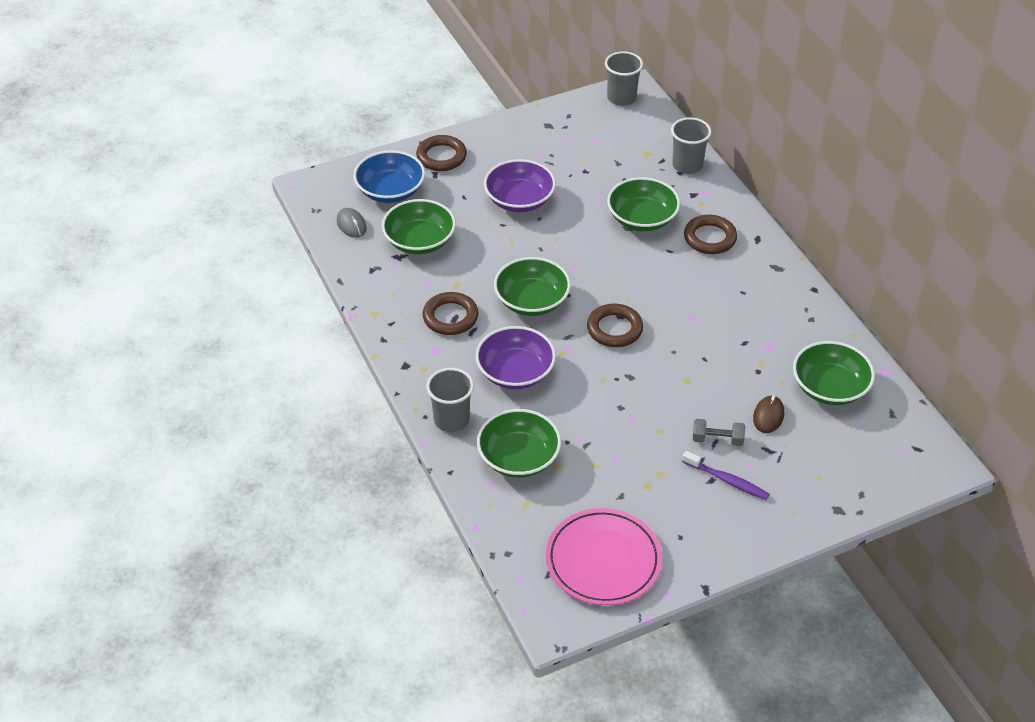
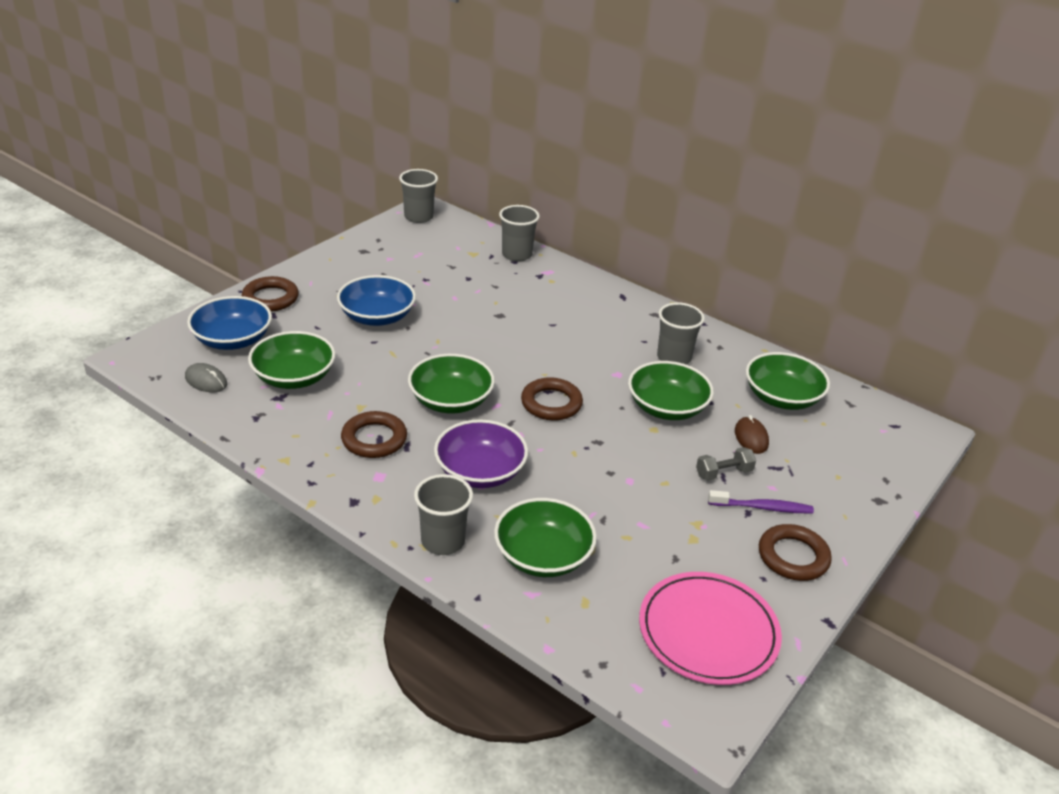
camera: 30 degrees left, 10 degrees down
(519, 200) = (377, 317): purple bowl -> blue bowl
(642, 218) = (507, 305): green bowl -> green bowl (667, 407)
(710, 238) = (581, 305): brown ring -> brown ring (793, 557)
(758, 317) = (674, 358): none -> grey cup

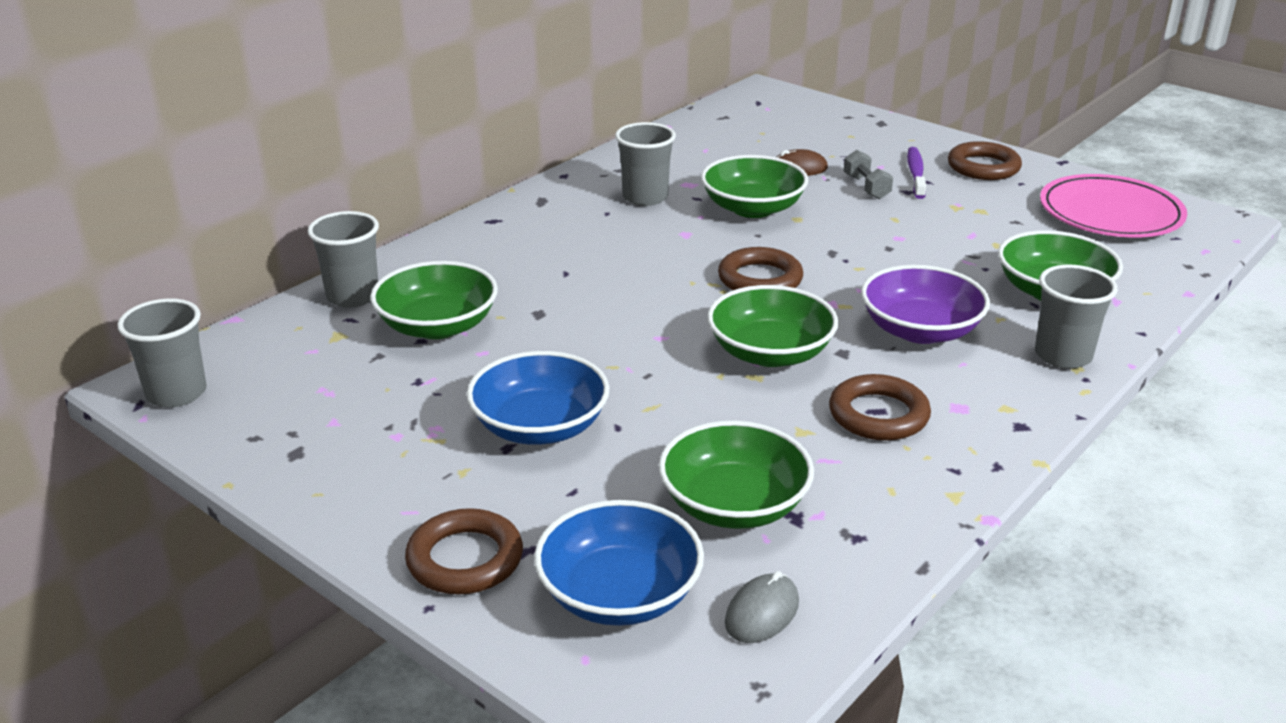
camera: 85 degrees left, 5 degrees down
(782, 398) = (720, 147): green bowl -> green bowl (437, 326)

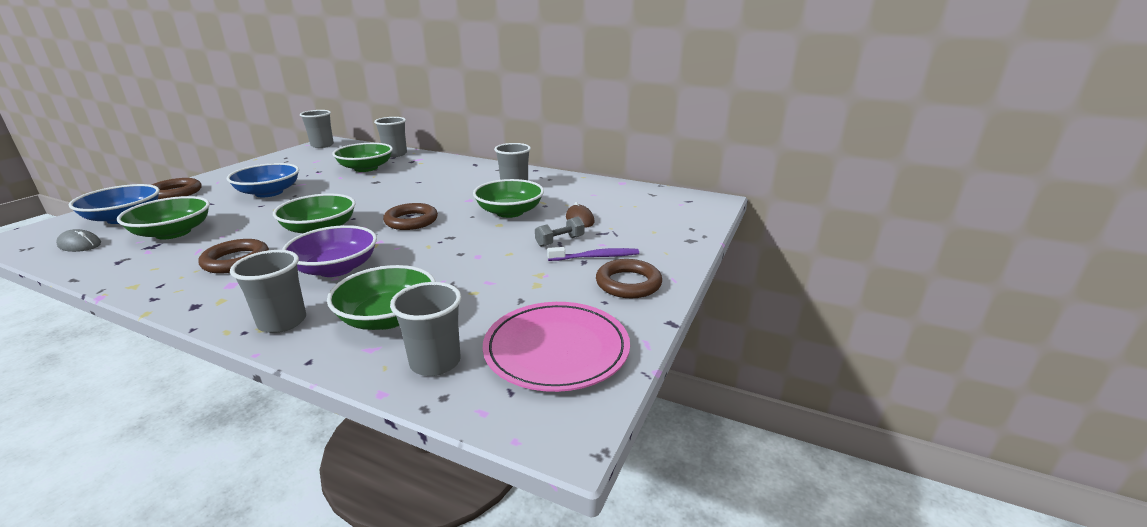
camera: 75 degrees right, 5 degrees down
(1136, 268) = (435, 362): none -> grey cup

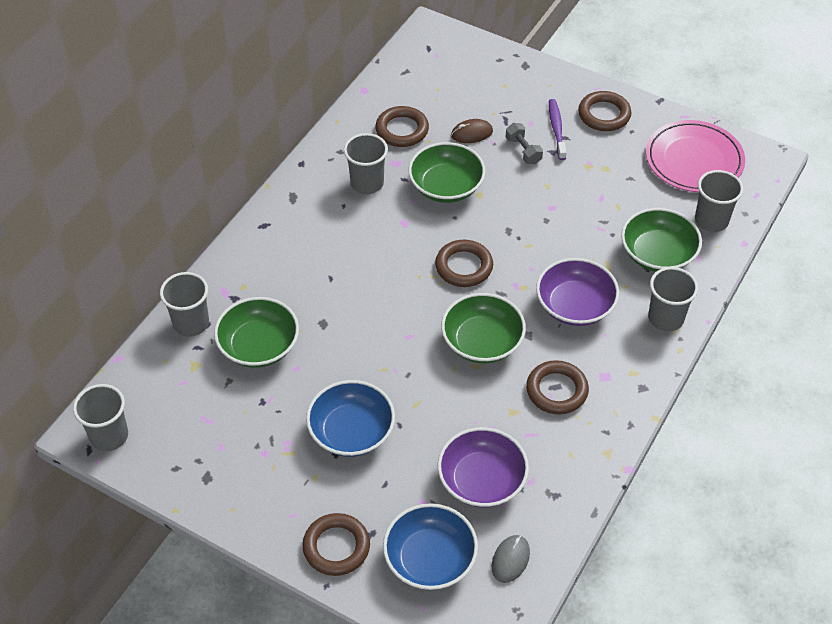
camera: 85 degrees left, 25 degrees up
(173, 233) = (482, 480): green bowl -> purple bowl
(577, 195) = (402, 130): none -> brown ring

